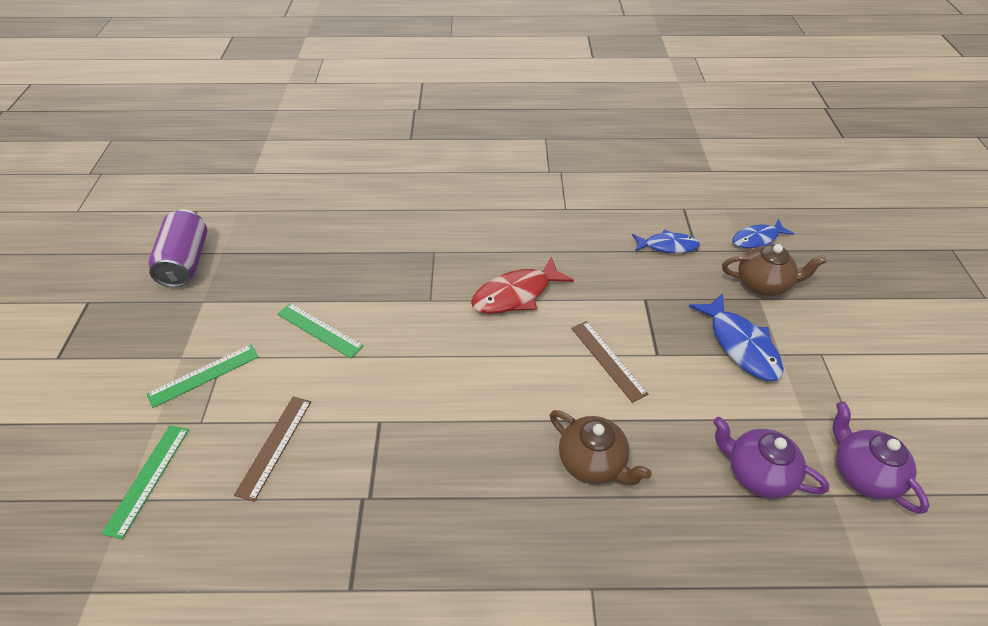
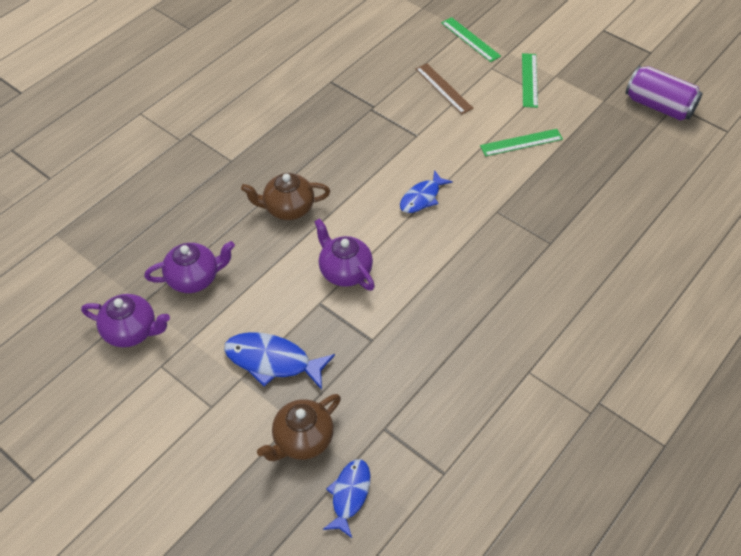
camera: 130 degrees right, 5 degrees up
(516, 294) = (455, 263): red fish -> none
(608, 360) = (345, 271): brown ruler -> purple teapot
(667, 246) = (410, 410): blue fish -> blue fish (422, 197)

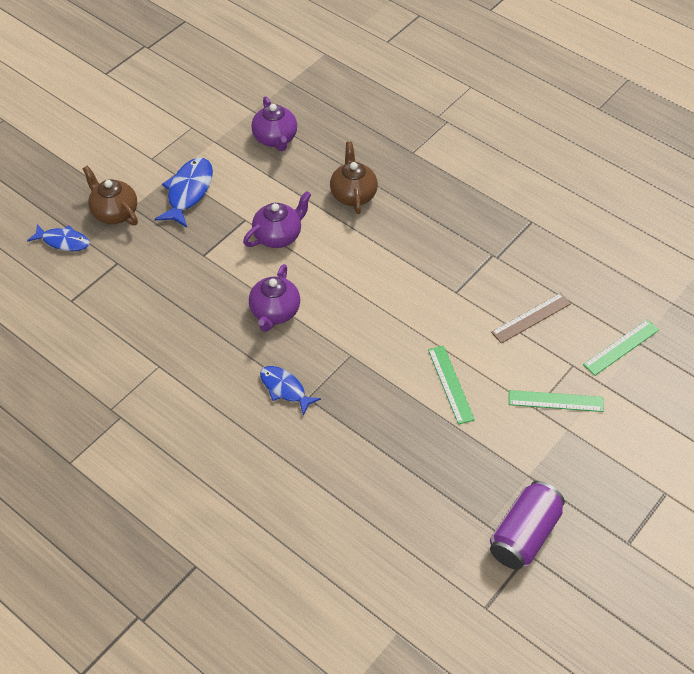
camera: 90 degrees right, 0 degrees up
(131, 331) = (225, 107): purple teapot -> purple teapot (275, 312)
(422, 197) = (368, 294): blue fish -> blue fish (285, 389)

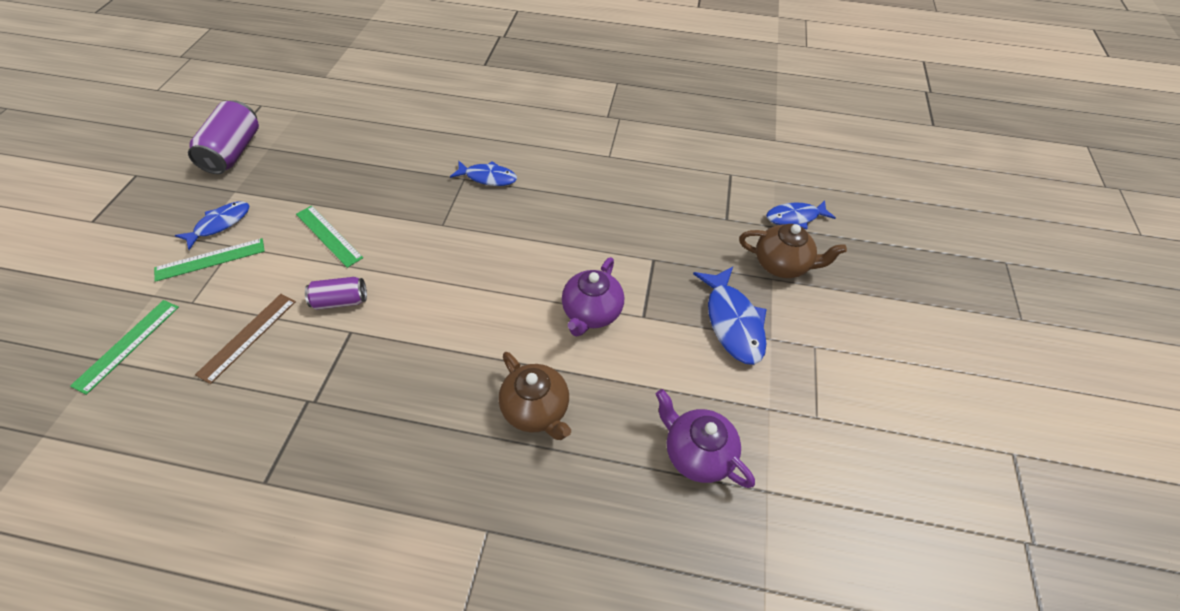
camera: 150 degrees right, 0 degrees up
(275, 312) = (539, 233): purple teapot -> none
(456, 318) = (340, 301): none -> purple can
(545, 438) = (220, 224): none -> blue fish

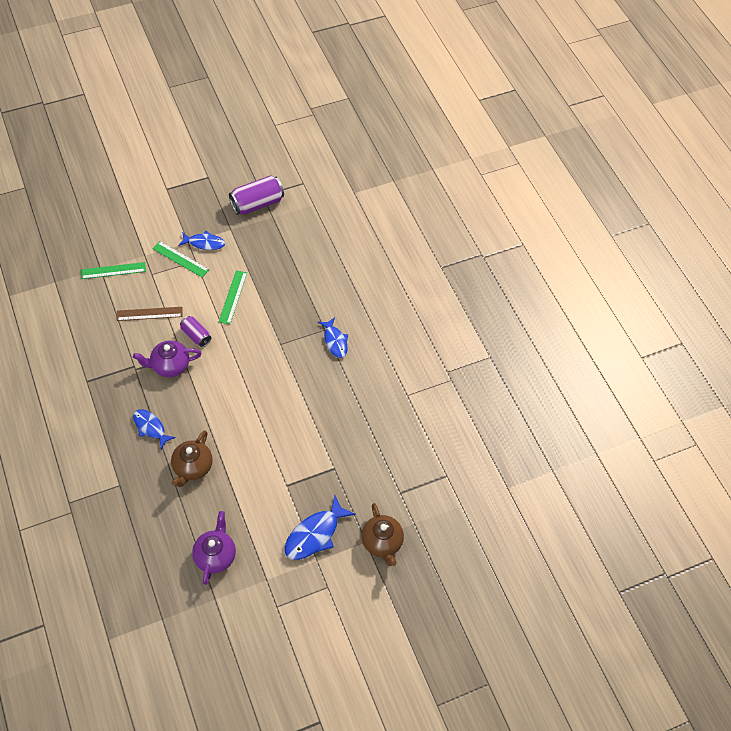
camera: 55 degrees right, 5 degrees up
(591, 313) = (270, 458): purple teapot -> purple teapot (170, 366)
(795, 217) = (432, 533): blue fish -> blue fish (151, 427)

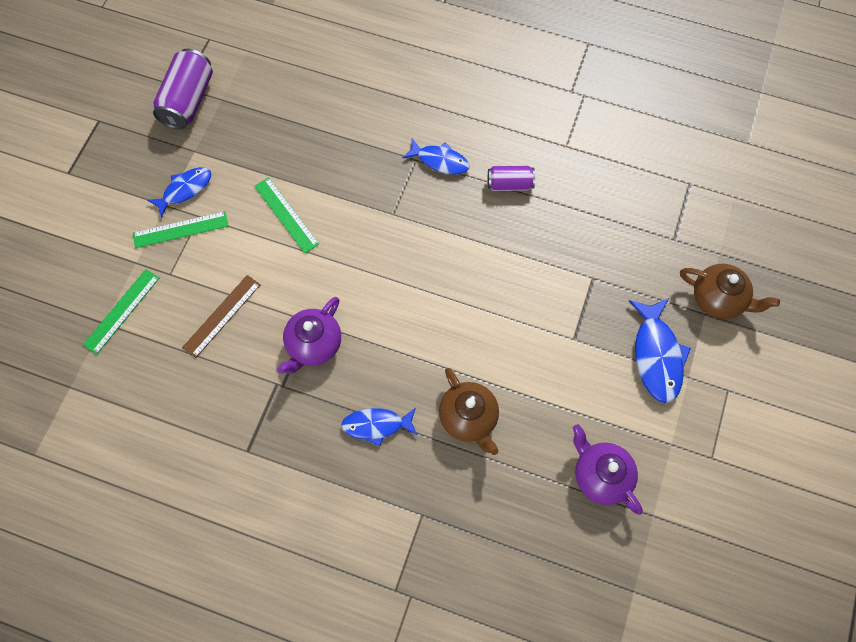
camera: 45 degrees left, 10 degrees up
(196, 336) = (300, 289): purple can -> purple can (509, 184)

